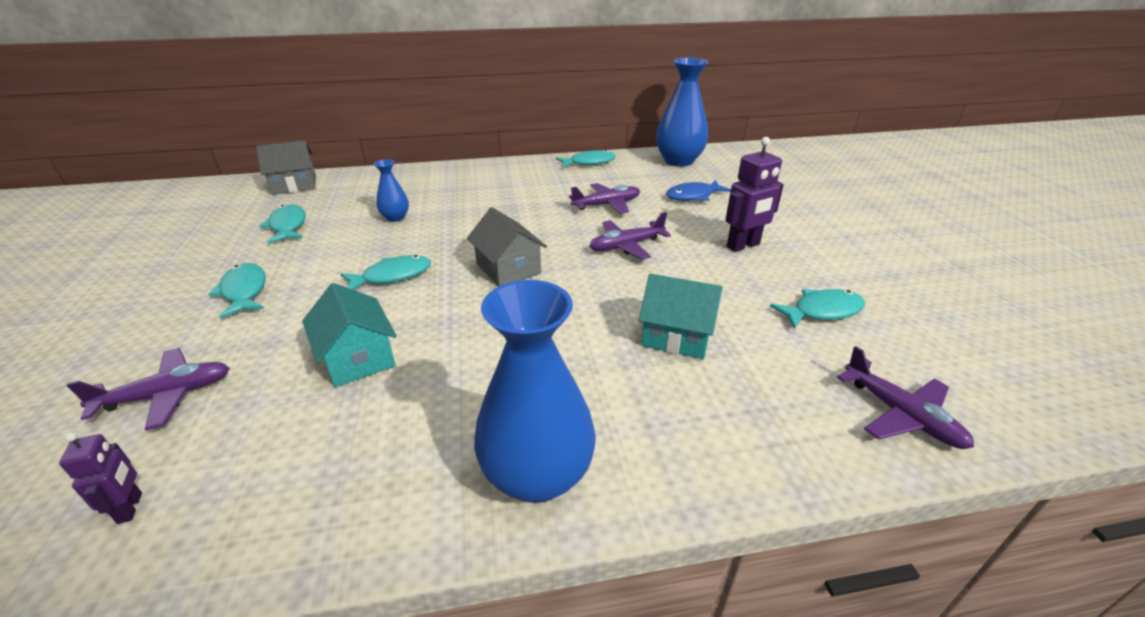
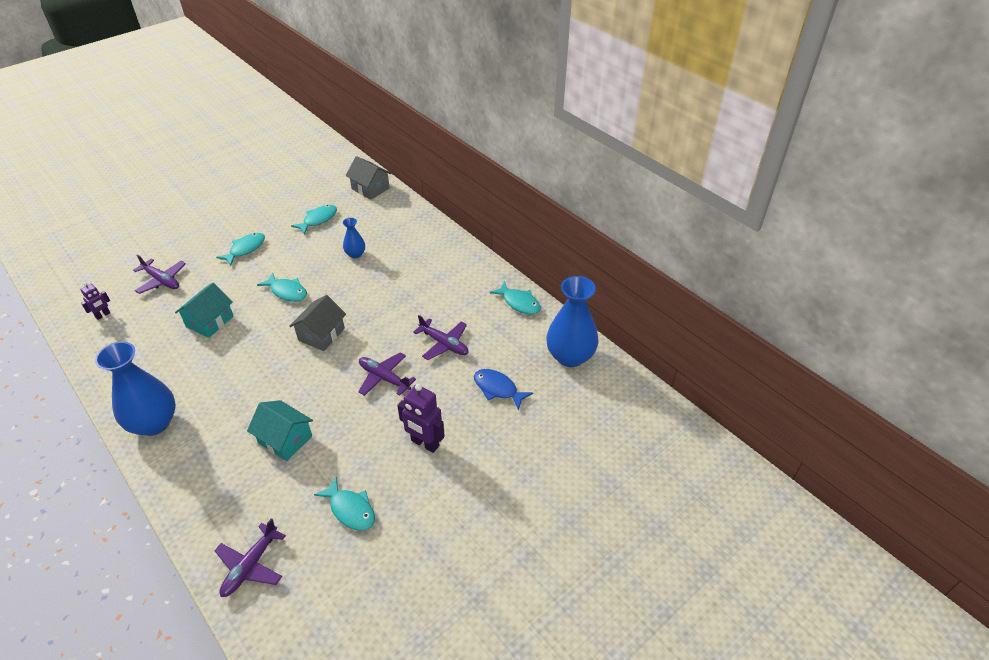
camera: 60 degrees right, 10 degrees up
(677, 335) = (285, 439): turquoise house -> turquoise house turned 45 degrees counterclockwise

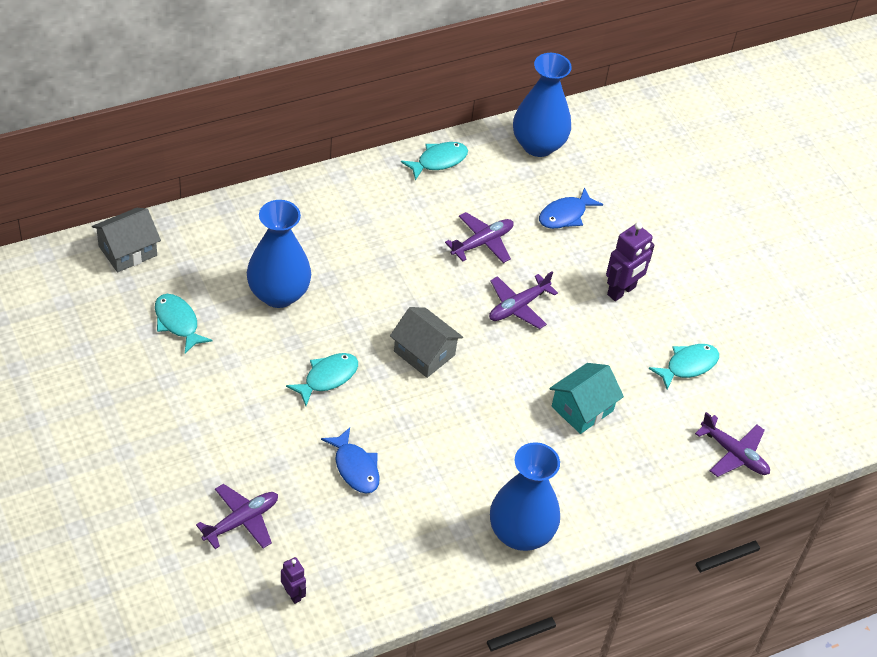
camera: 80 degrees left, 5 degrees up
(210, 321) = (355, 467): turquoise house -> blue fish
(245, 249) = (210, 415): turquoise fish -> none
(355, 254) = (278, 294): blue vase -> blue vase, size x2.01

